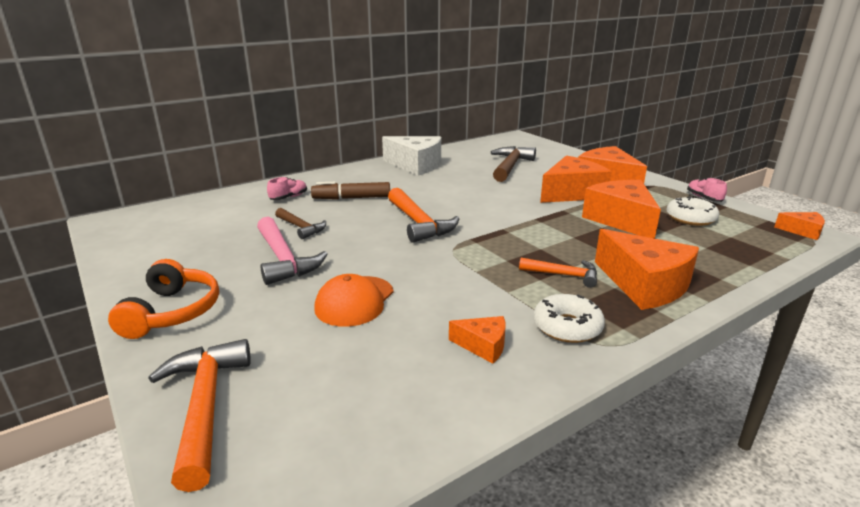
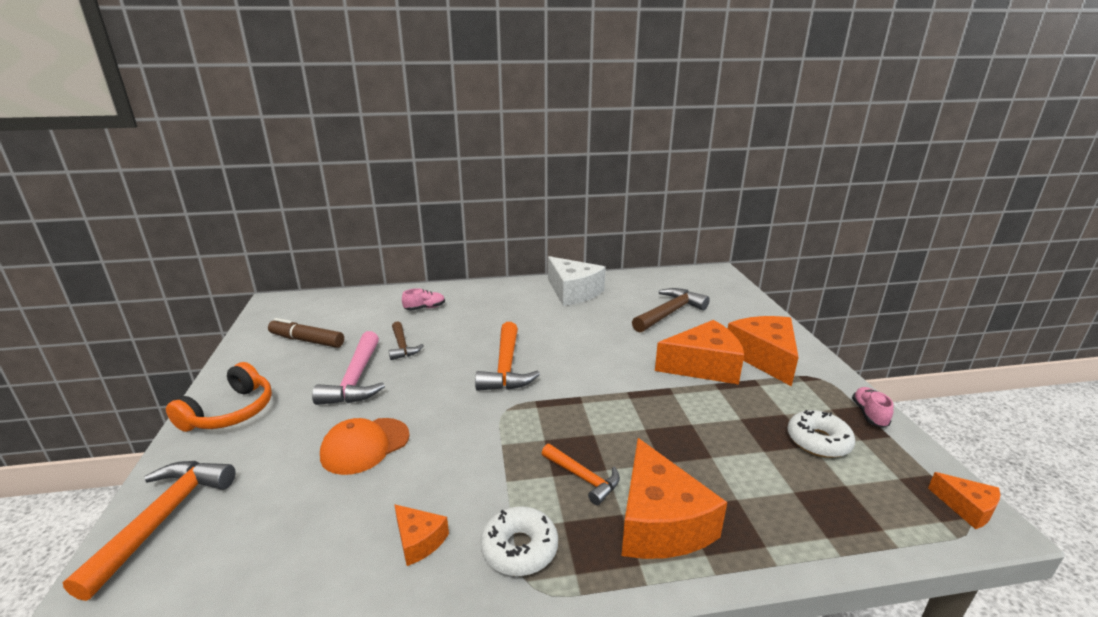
camera: 25 degrees right, 0 degrees up
(351, 198) = (476, 321): brown marker -> brown marker (307, 340)
(621, 220) = (725, 420): orange cheese -> none

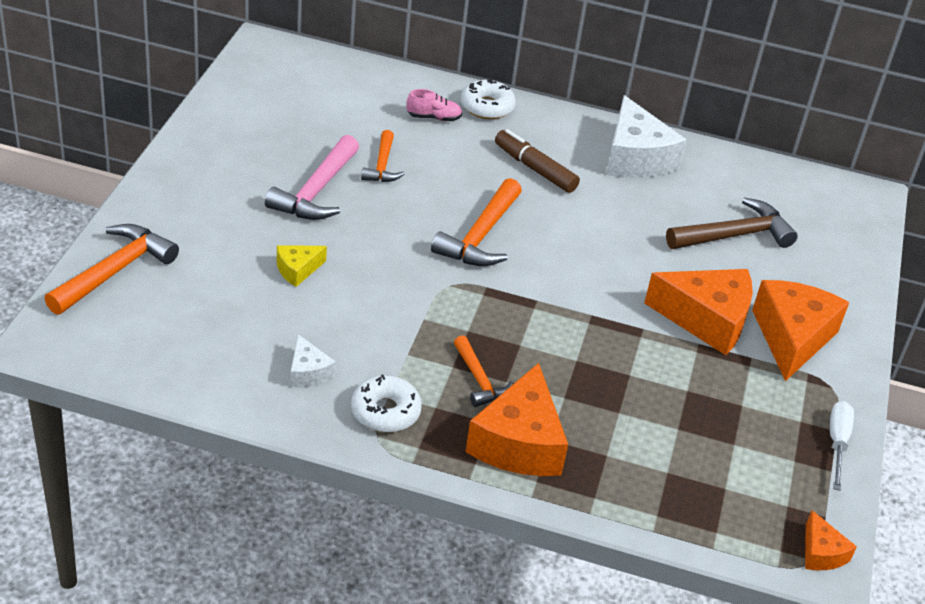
camera: 20 degrees right, 15 degrees up
(231, 412) = (186, 185): orange headphones -> none
(307, 340) = (283, 119): brown marker -> brown marker (535, 169)
(365, 446) = (297, 270): orange cap -> yellow cheese
(402, 346) = (382, 165): brown hammer -> orange hammer
(419, 541) = (308, 372): orange cheese -> white cheese
(818, 441) = (746, 443): white donut -> white donut (487, 107)
(869, 414) = (837, 443): pink shoe -> white screwdriver

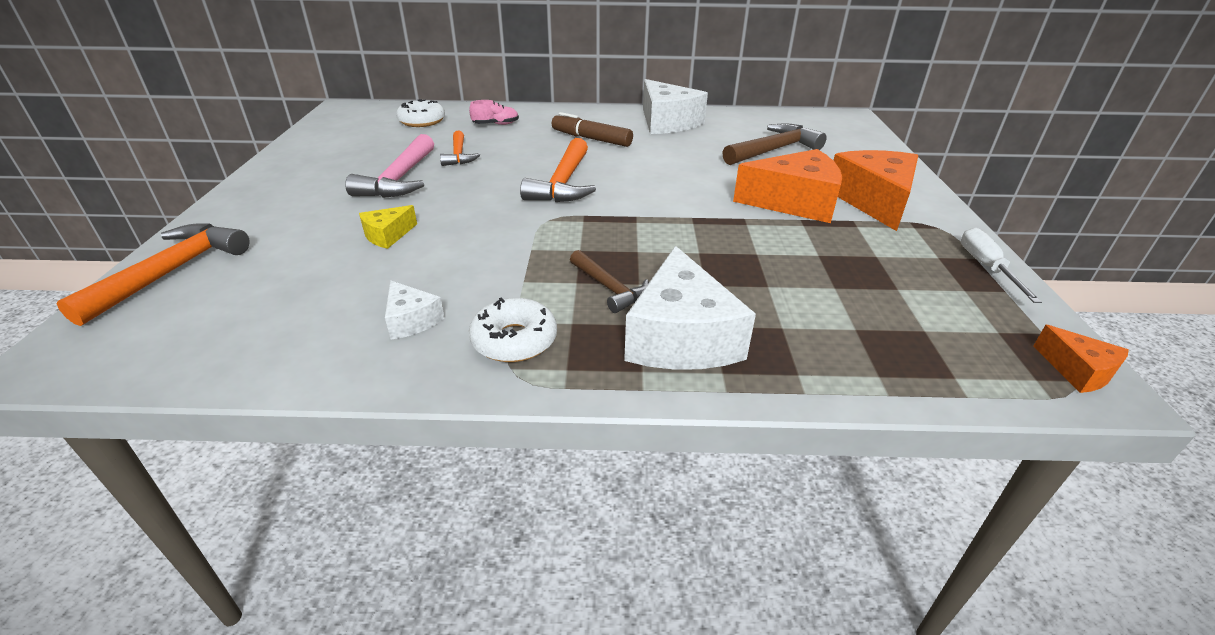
camera: 10 degrees left, 5 degrees down
(479, 380) = (610, 288): orange hammer -> brown hammer
(487, 107) = (537, 114): white donut -> white donut (422, 121)
(518, 442) = (681, 337): orange cheese -> white cheese

